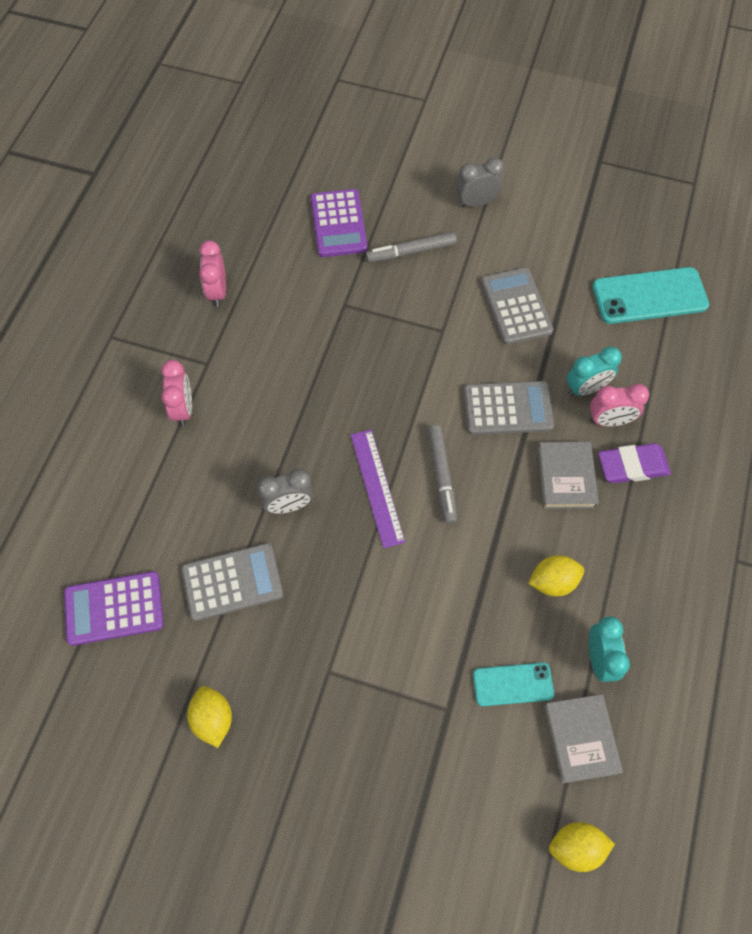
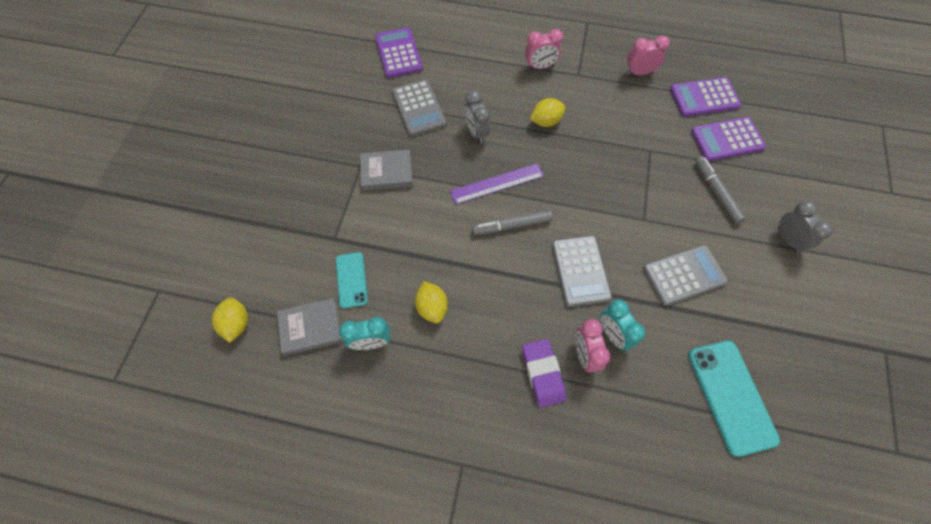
camera: 85 degrees right, 0 degrees up
(213, 719) = (331, 109): yellow lemon -> yellow lemon (546, 121)
(271, 231) = (704, 97): none -> purple calculator
(566, 477) = (524, 317): grey book -> grey book (386, 172)

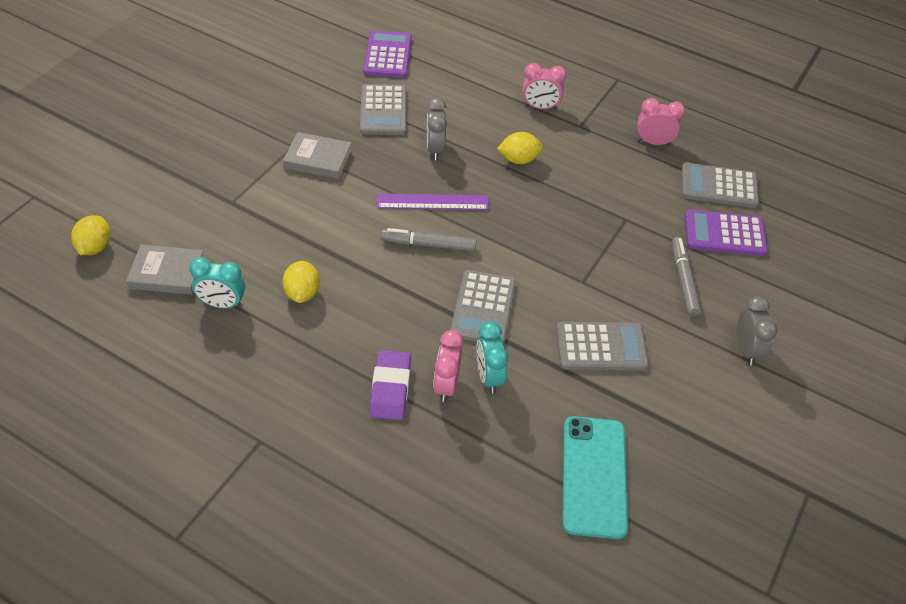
camera: 15 degrees right, 15 degrees down
(351, 280) = (231, 244): turquoise phone -> none
(704, 97) = (719, 186): purple calculator -> grey calculator

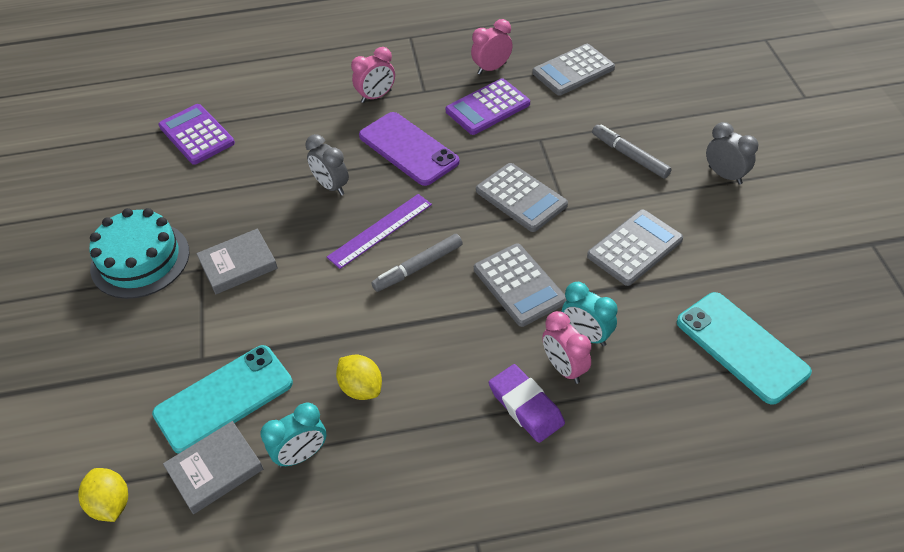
camera: 35 degrees left, 0 degrees up
(218, 235) = (223, 398): none -> turquoise phone
(265, 114) = (140, 260): none -> turquoise cake
(383, 111) = (248, 184): grey calculator -> grey calculator (521, 198)
(519, 160) = (408, 149): yellow lemon -> purple phone
(724, 234) = (616, 102): purple calculator -> purple calculator (487, 107)

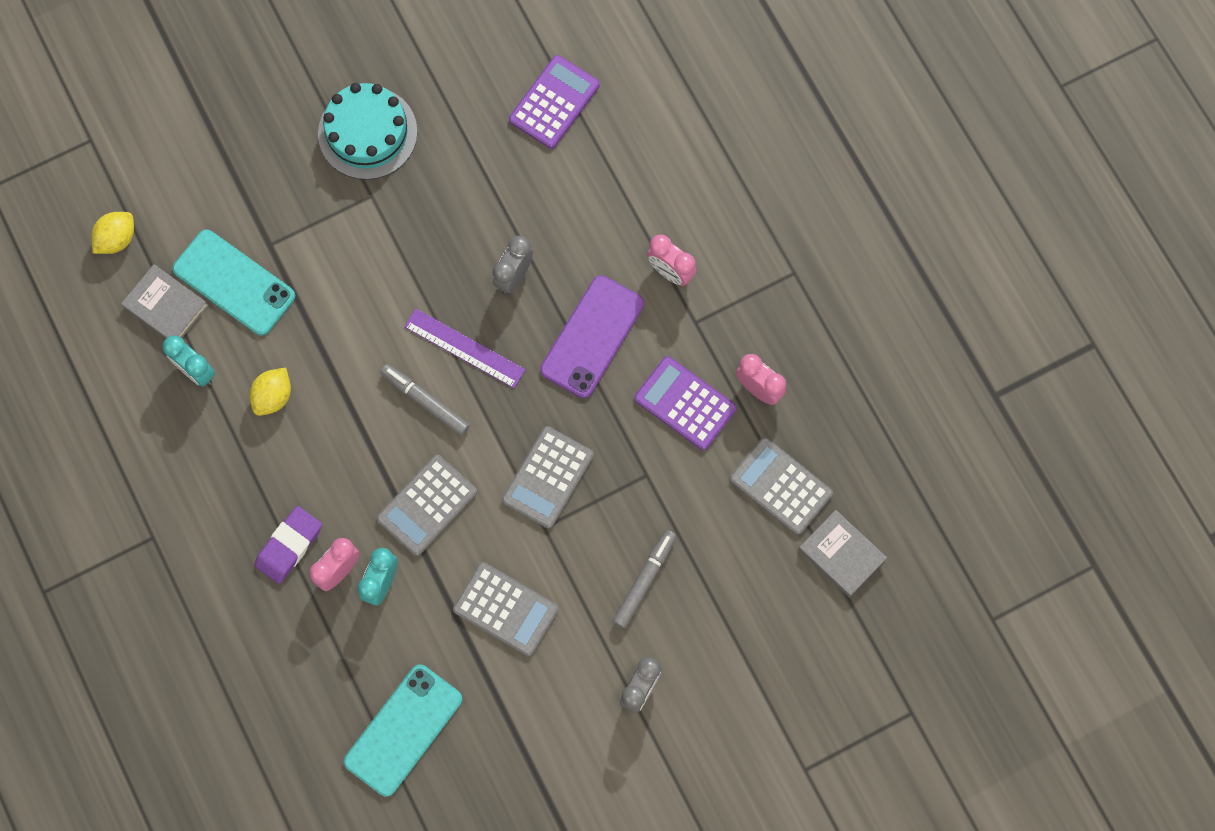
camera: 70 degrees right, 25 degrees up
(238, 264) = (385, 228): grey book -> grey book (841, 554)

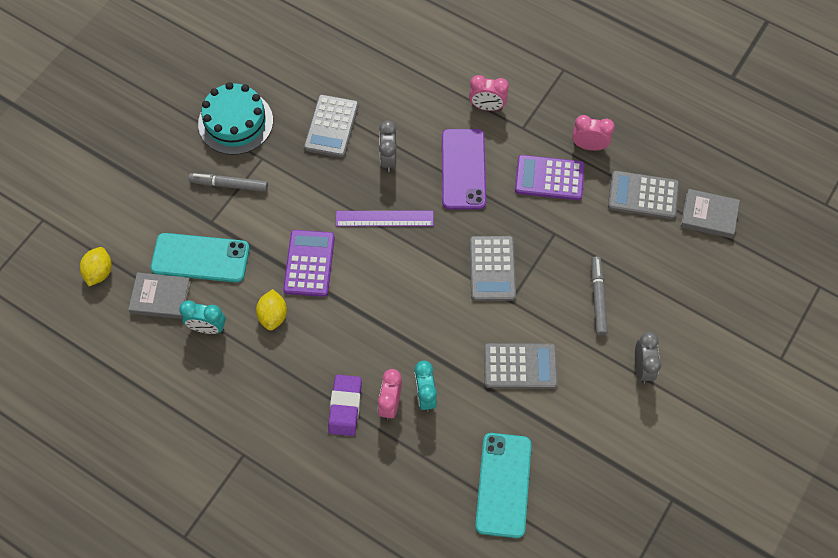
camera: 30 degrees left, 10 degrees down
(425, 401) = (379, 264): grey marker -> grey marker (229, 185)
(427, 505) = (423, 329): grey calculator -> grey calculator (331, 126)
(554, 102) = (347, 47): purple calculator -> purple calculator (309, 263)

